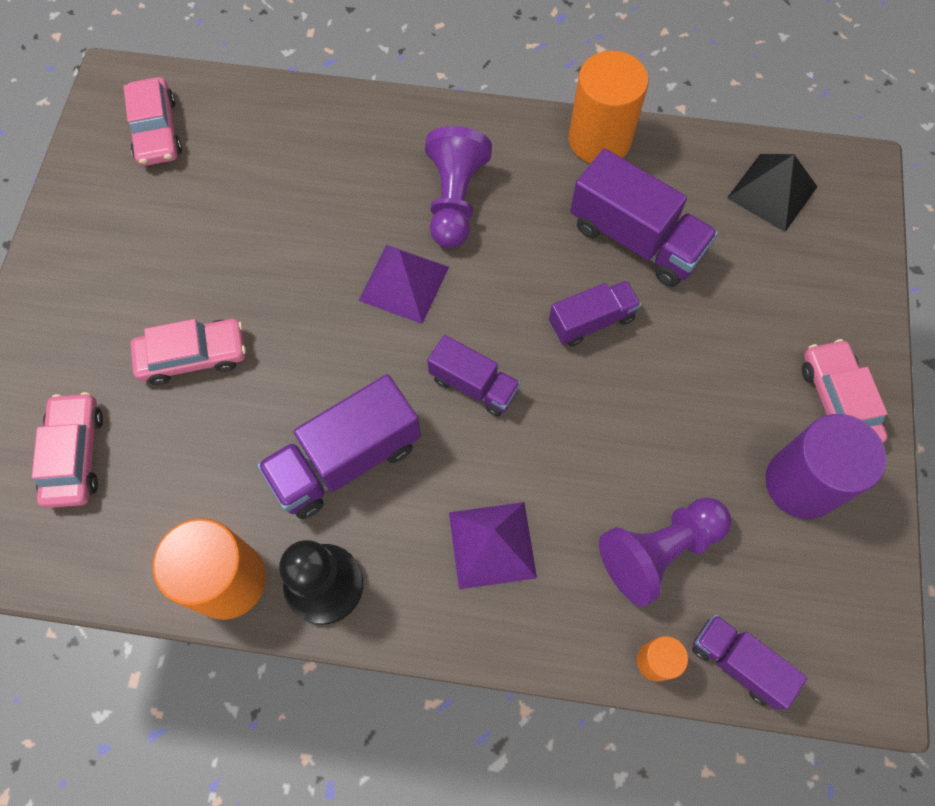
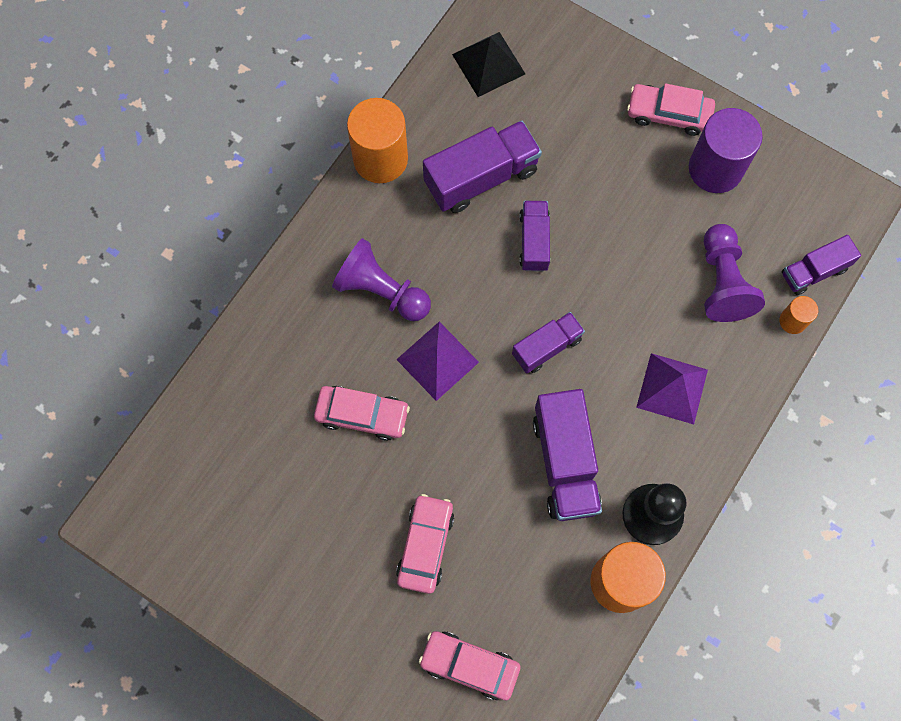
camera: 65 degrees left, 5 degrees up
(156, 130) = (187, 502): pink car -> pink car (362, 415)

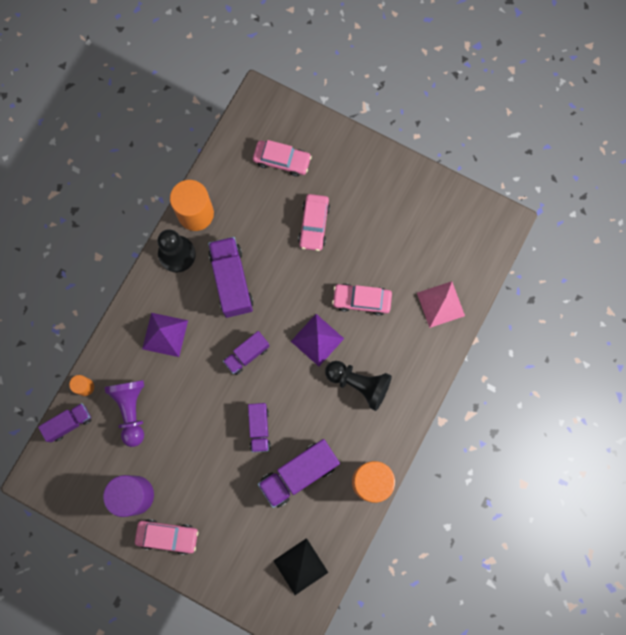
camera: 175 degrees right, 5 degrees up
(240, 398) = (440, 304): none -> pink pyramid
(381, 291) = (359, 384): purple pawn -> black pawn

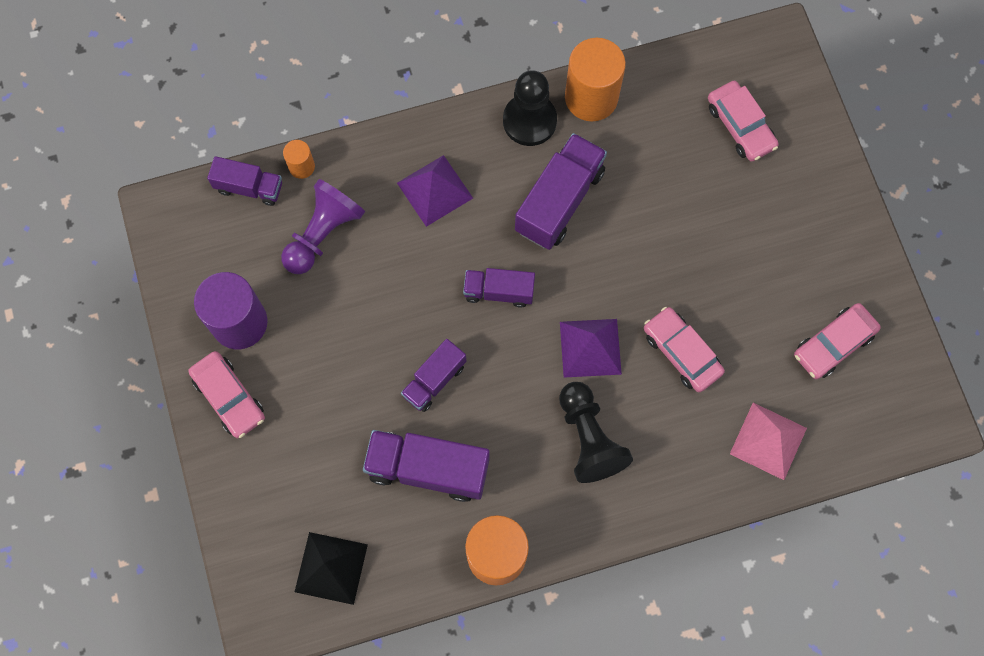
camera: 45 degrees right, 5 degrees down
(314, 225) = (708, 224): pink car -> pink car (833, 344)

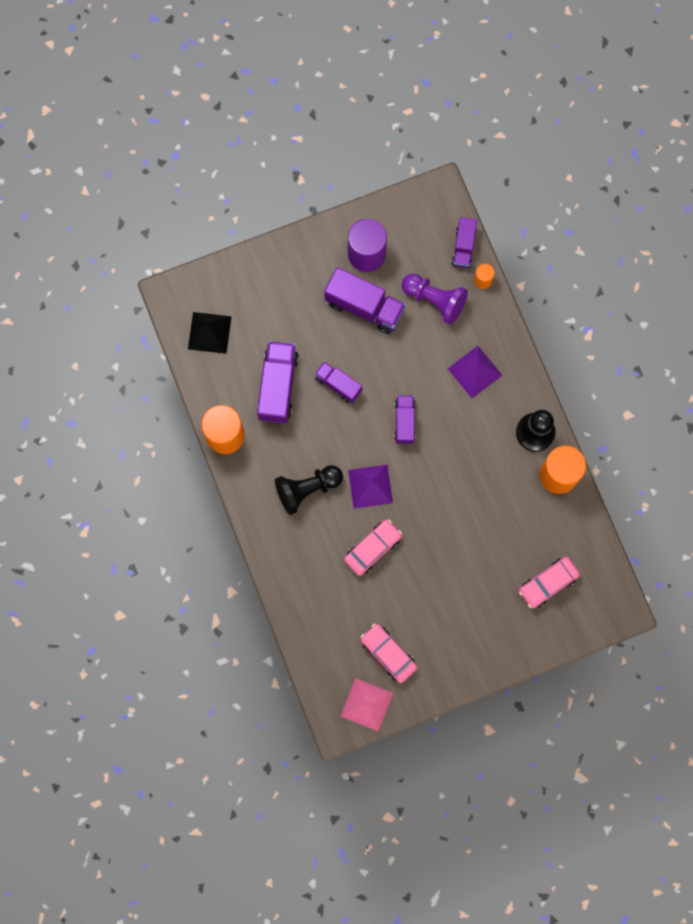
camera: 85 degrees right, 5 degrees up
(229, 397) = (315, 255): pink car -> none
(559, 201) = (475, 458): purple truck -> purple truck (364, 307)
(768, 440) = (315, 610): pink pyramid -> pink pyramid (366, 704)

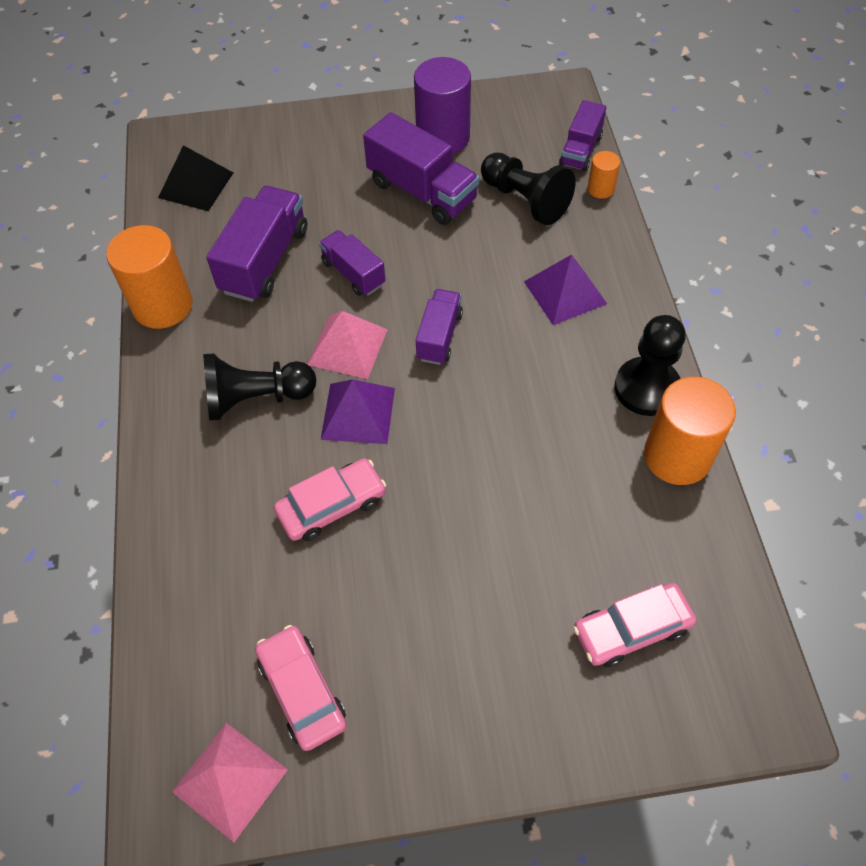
camera: 15 degrees right, 20 degrees down
(350, 441) = (347, 346): none -> pink pyramid
(434, 300) = (525, 200): purple pawn -> black pawn

